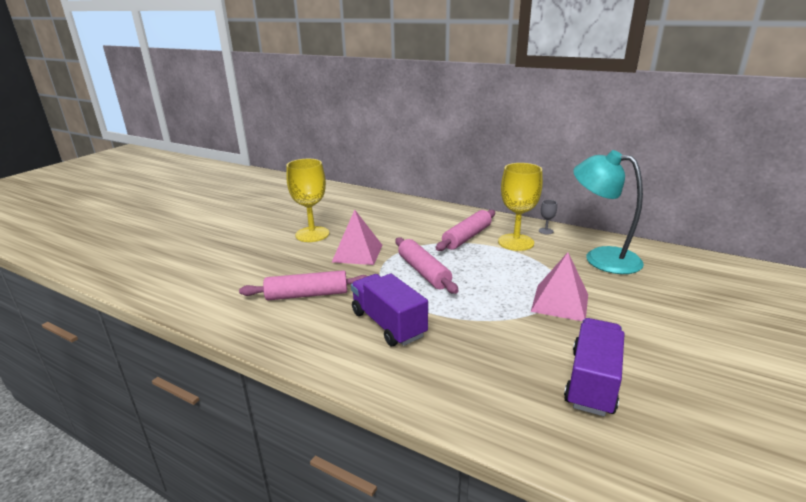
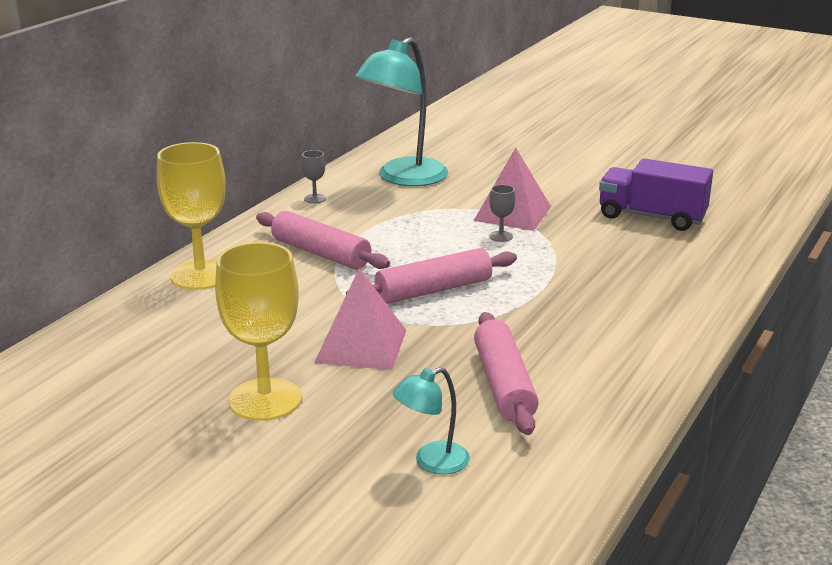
camera: 90 degrees left, 0 degrees up
(243, 274) = (432, 462): none -> turquoise lamp
(388, 324) = (574, 316): purple truck -> none
(513, 296) = (501, 236): none -> grey goblet
(516, 242) = (347, 221): yellow goblet -> yellow goblet (200, 275)

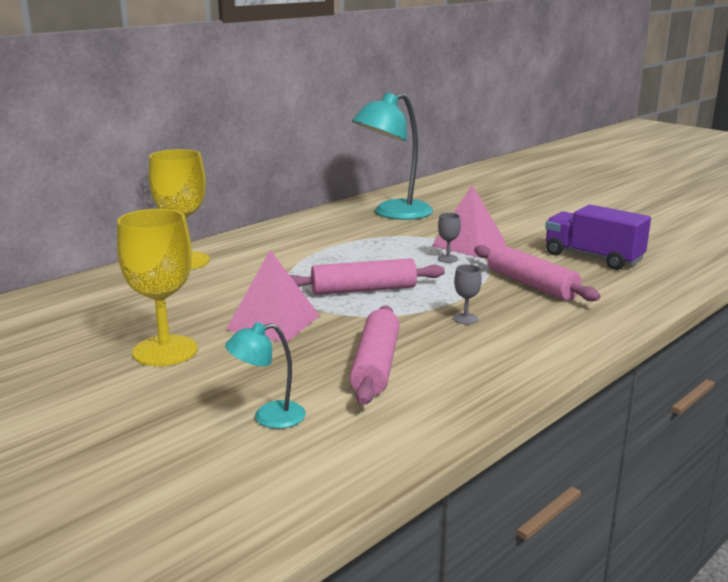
camera: 15 degrees right, 5 degrees down
(314, 199) = (312, 220): grey goblet -> grey goblet (465, 319)
(320, 253) = (289, 256): pink rolling pin -> pink rolling pin (531, 284)

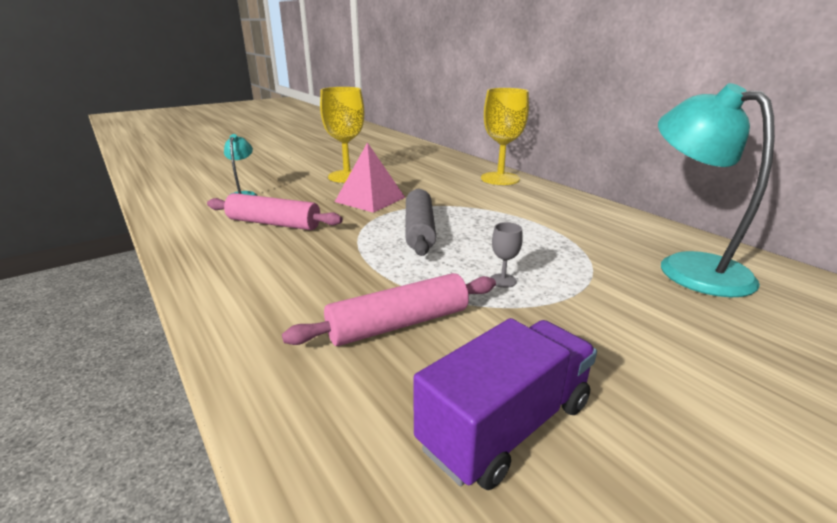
camera: 100 degrees right, 5 degrees up
(363, 290) = (419, 230): pink rolling pin -> grey rolling pin
(465, 319) = (327, 266): grey goblet -> none
(469, 244) = (564, 304): pink pyramid -> none

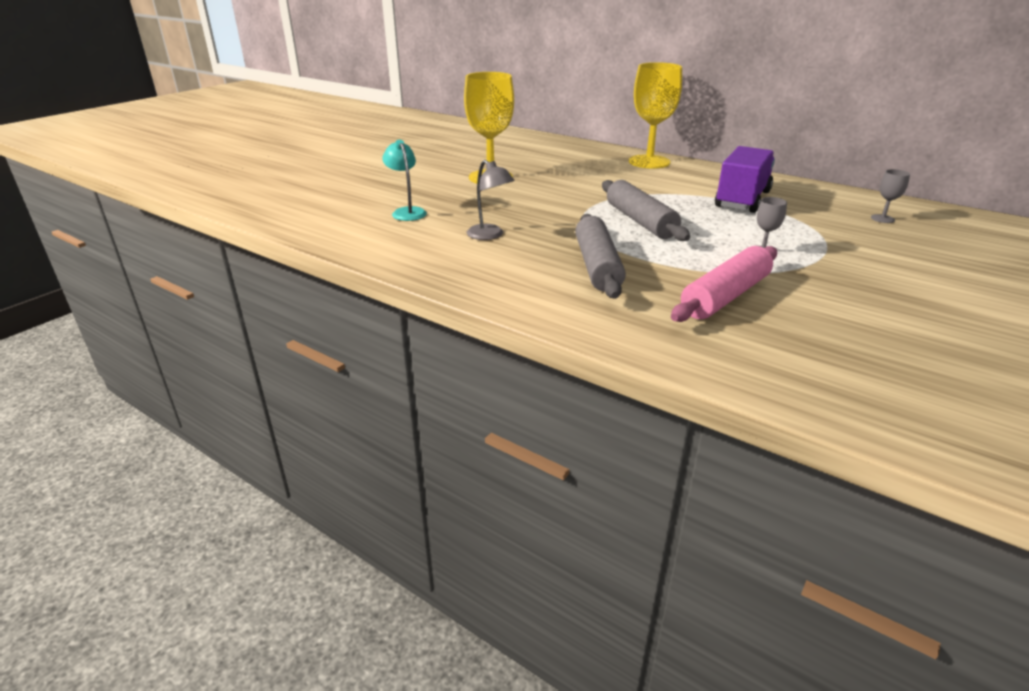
camera: 20 degrees left, 5 degrees up
(274, 223) = (490, 235): pink rolling pin -> grey lamp
(320, 267) = (597, 266): none -> grey rolling pin
(370, 199) = (551, 198): pink pyramid -> none
(506, 425) = (874, 340): purple truck -> purple truck (742, 199)
(689, 267) = (882, 219): turquoise lamp -> grey goblet

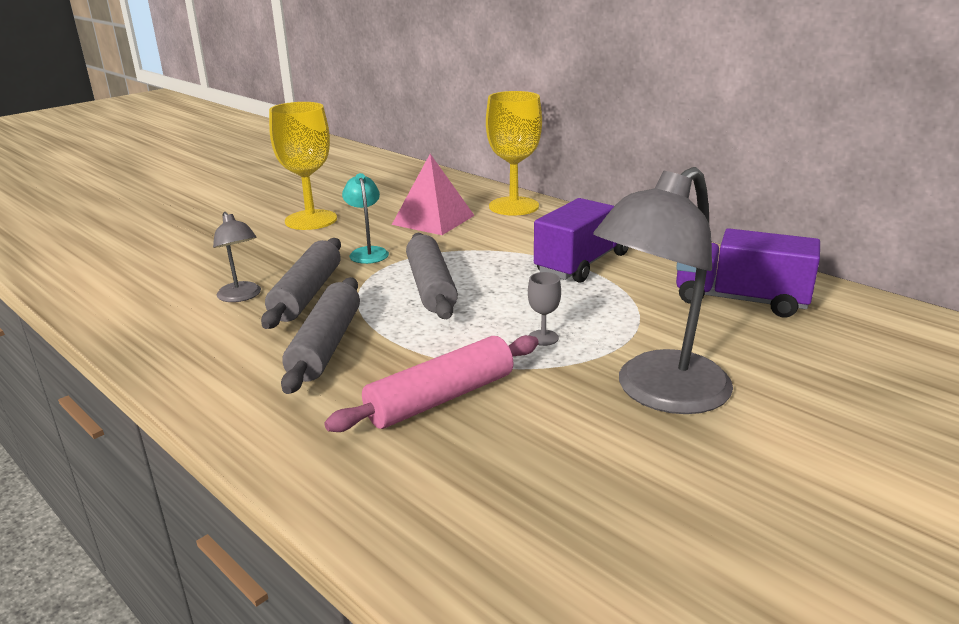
camera: 10 degrees right, 5 degrees down
(407, 212) = (179, 261): turquoise lamp -> turquoise lamp (368, 252)
(543, 231) = (307, 294): none -> grey rolling pin
(593, 174) = (433, 220): none -> pink pyramid
(882, 219) = (740, 300): grey goblet -> purple truck
(882, 282) = (659, 393): none -> grey lamp

